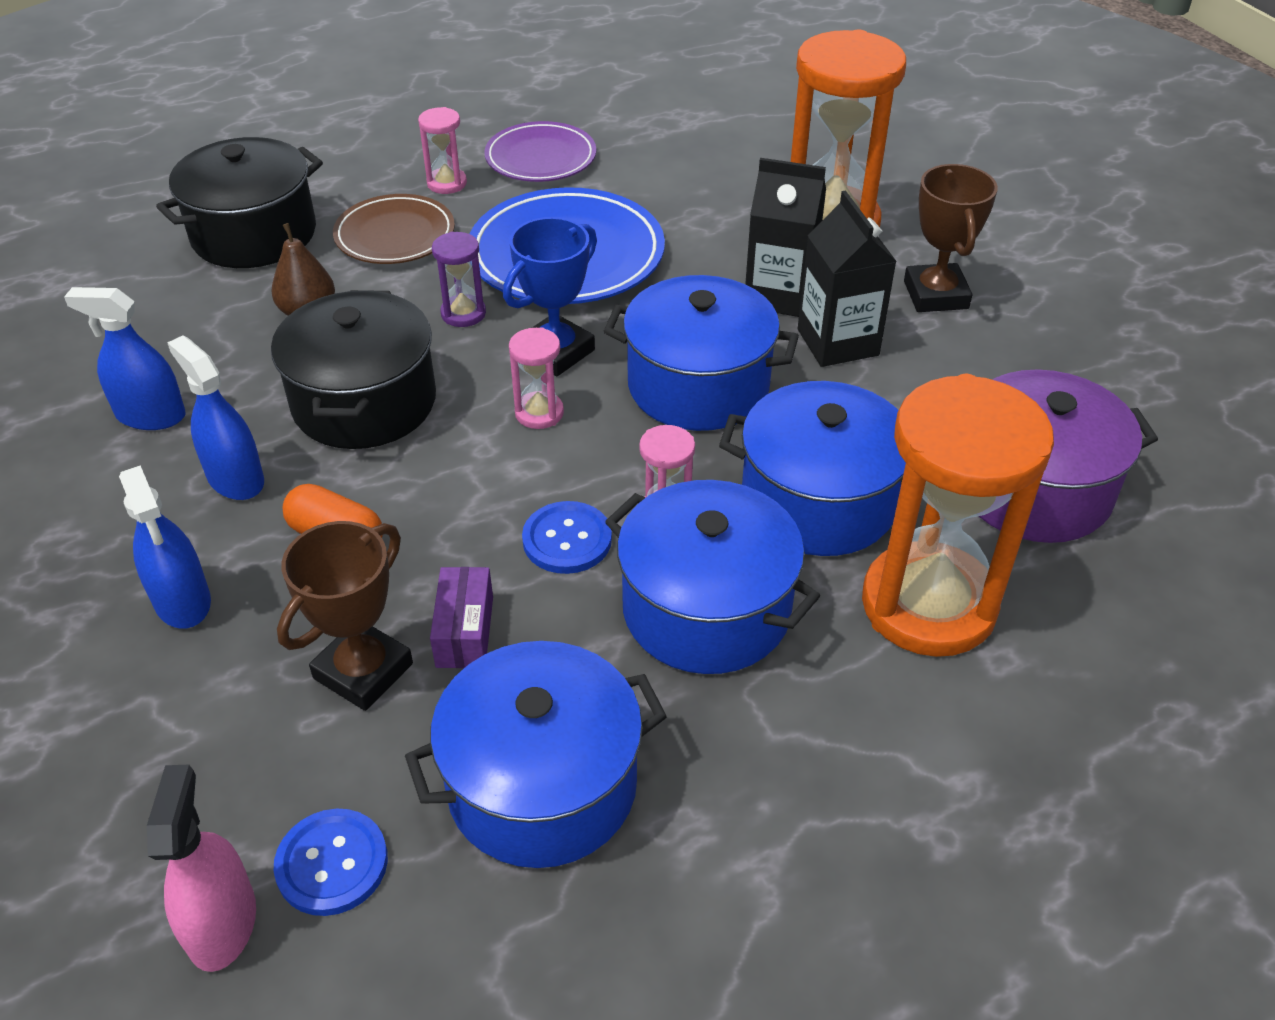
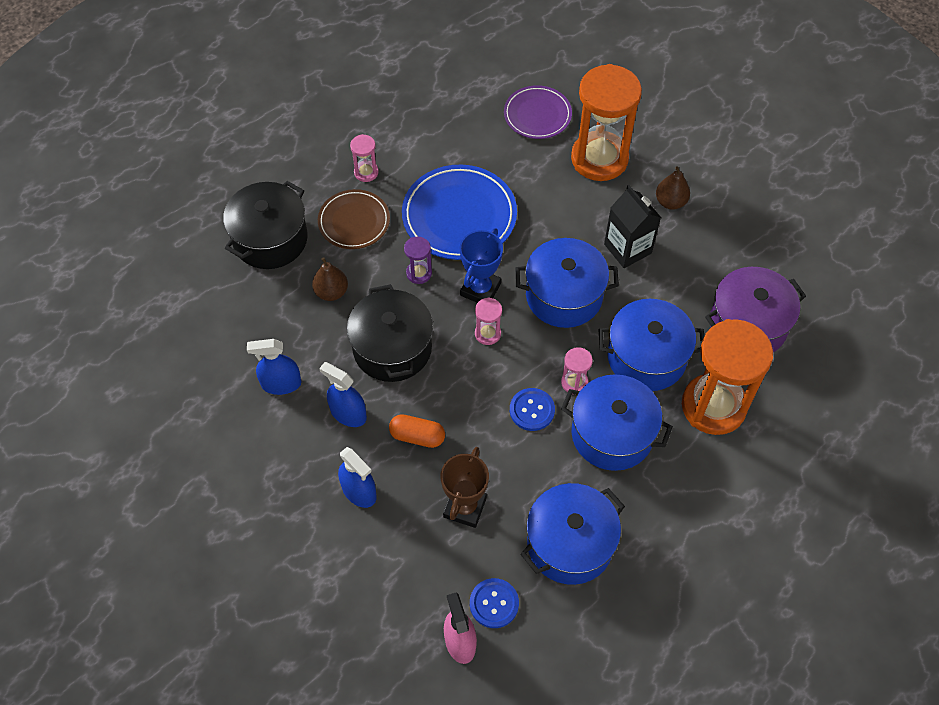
camera: 15 degrees left, 15 degrees up
(464, 631) = (503, 474): purple box -> none
(541, 158) = (413, 138): purple plate -> purple plate (537, 115)
(779, 295) = (587, 221): black carton -> none
(935, 295) = (670, 202): brown trophy -> brown pear

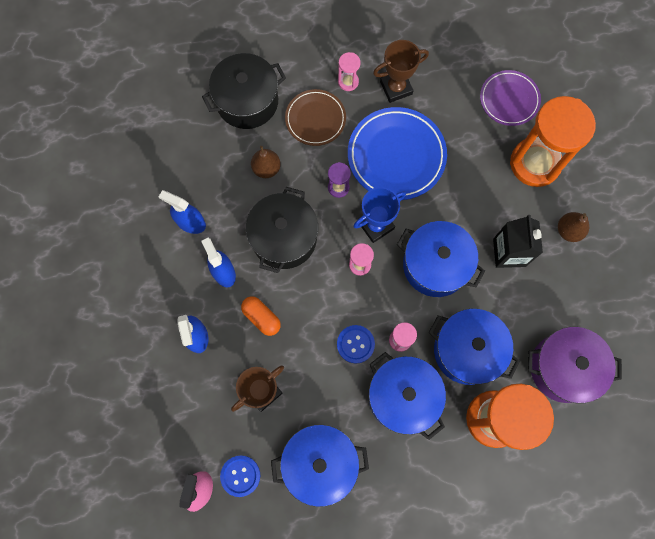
camera: 30 degrees right, 15 degrees up
(419, 155) = (396, 88): none -> brown trophy

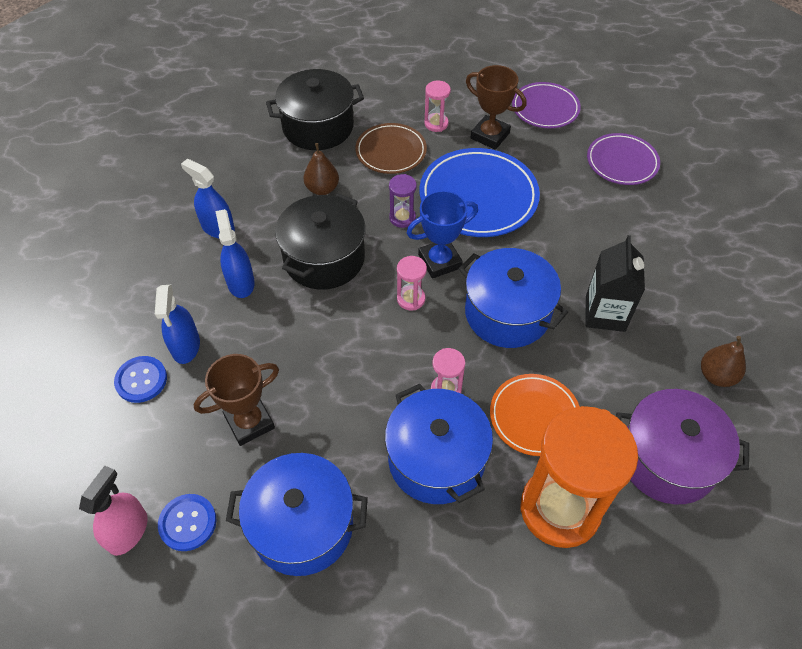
camera: 10 degrees right, 20 degrees down
(261, 317) = (273, 337): orange capsule -> none
(355, 344) = (385, 386): blue button -> blue button (141, 380)
(396, 88) = (490, 136): brown trophy -> brown trophy turned 45 degrees clockwise
(438, 49) = (545, 108): none -> purple plate
(467, 350) = (534, 416): blue pot -> orange plate
(535, 163) = (647, 226): orange hourglass -> none
(568, 231) = (685, 301): brown pear -> brown pear (716, 375)

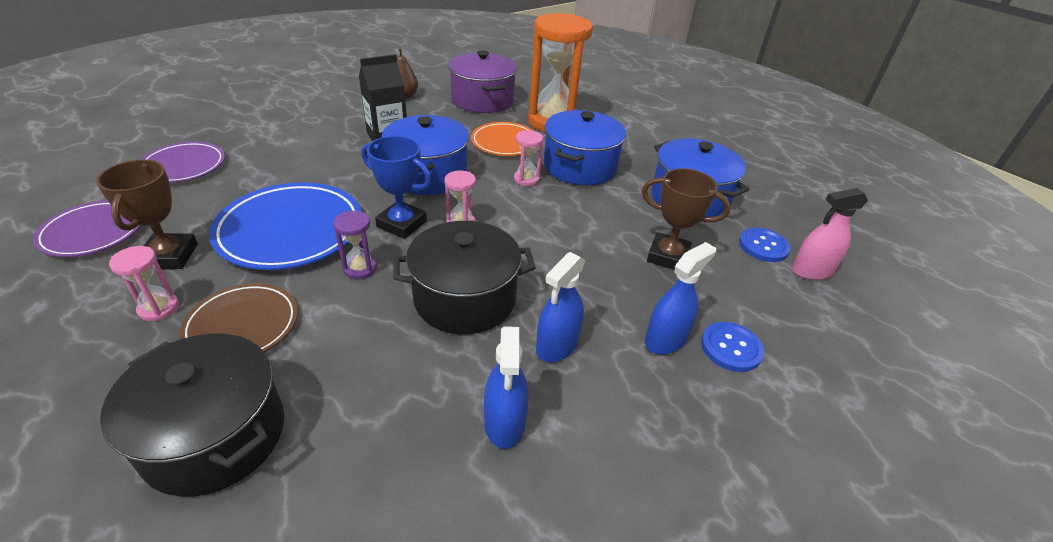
camera: 130 degrees left, 15 degrees down
(322, 189) = (357, 356): brown pear -> none

